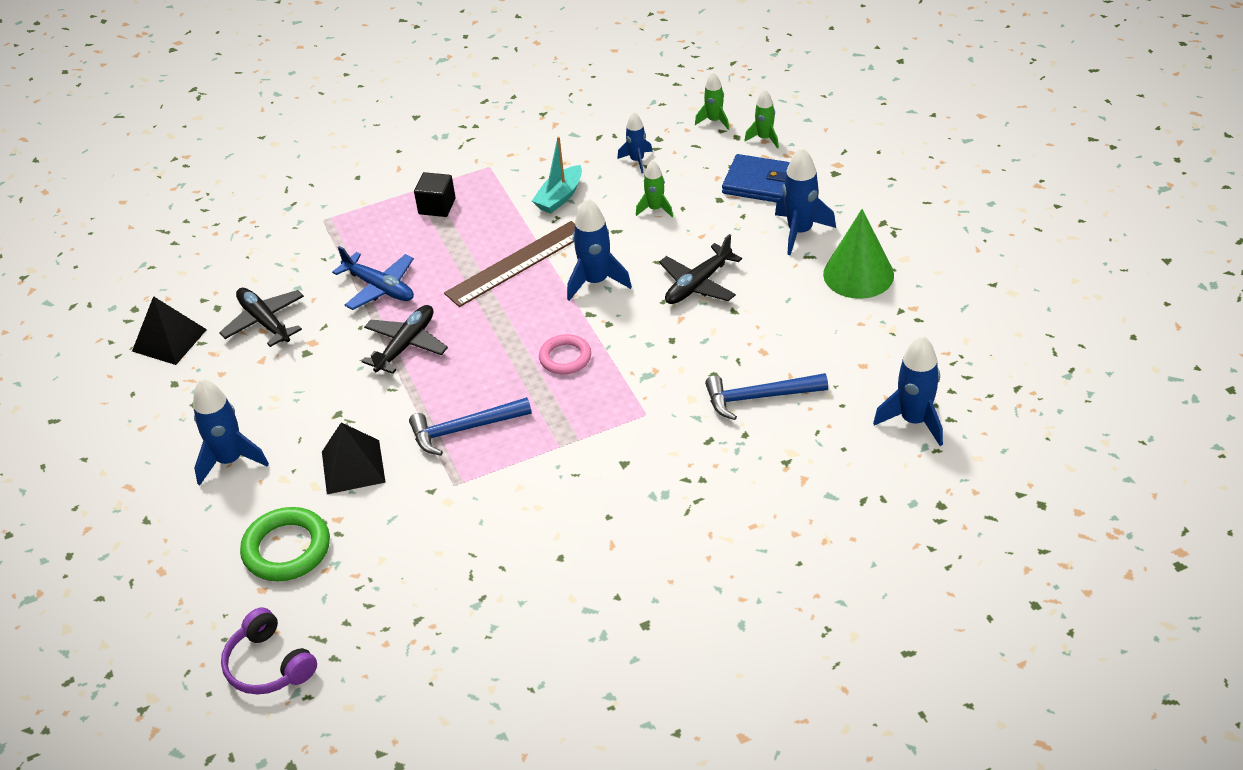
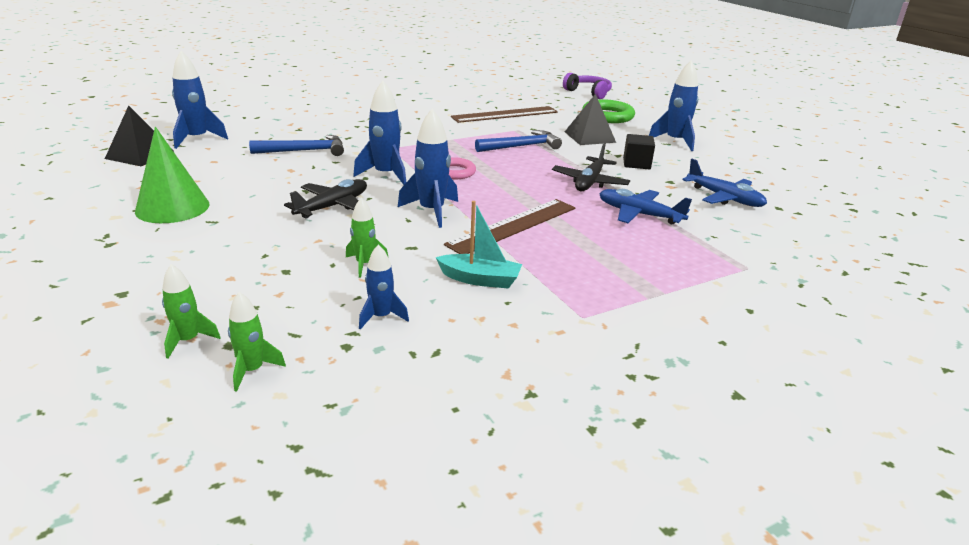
camera: 170 degrees right, 15 degrees down
(169, 340) = (794, 191): black pyramid -> black pyramid (140, 155)
(264, 322) = (724, 198): black plane -> blue plane
(437, 206) = (625, 275): black cube -> black cube (636, 164)
(462, 541) = (505, 114): none -> brown ruler
(559, 197) = (480, 279): turquoise boat -> turquoise boat turned 75 degrees clockwise
(759, 182) = (227, 286): blue wallet -> none
(800, 232) = (208, 239): blue rocket -> blue rocket (386, 175)

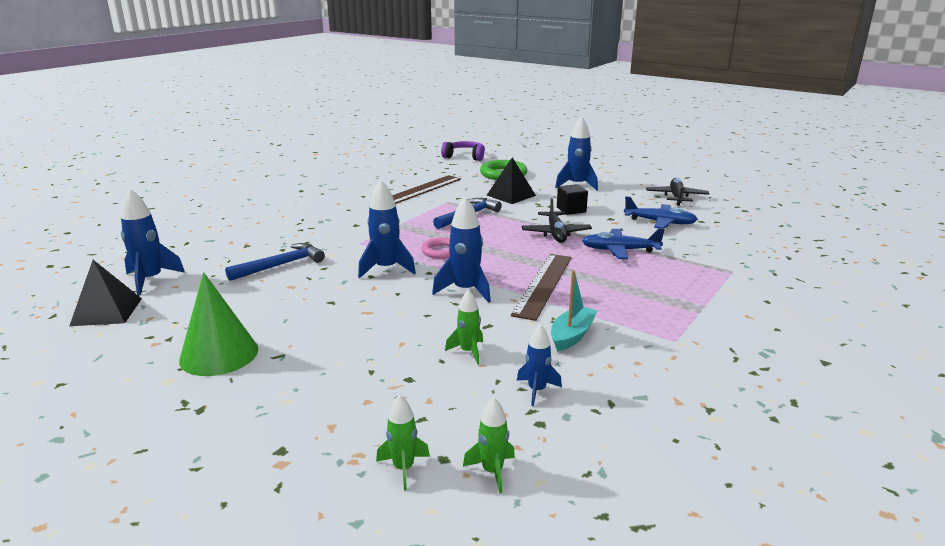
camera: 25 degrees left, 5 degrees down
(333, 206) = (375, 310): black plane -> black plane (676, 197)
(480, 279) = (572, 335): turquoise boat -> turquoise boat turned 45 degrees counterclockwise

